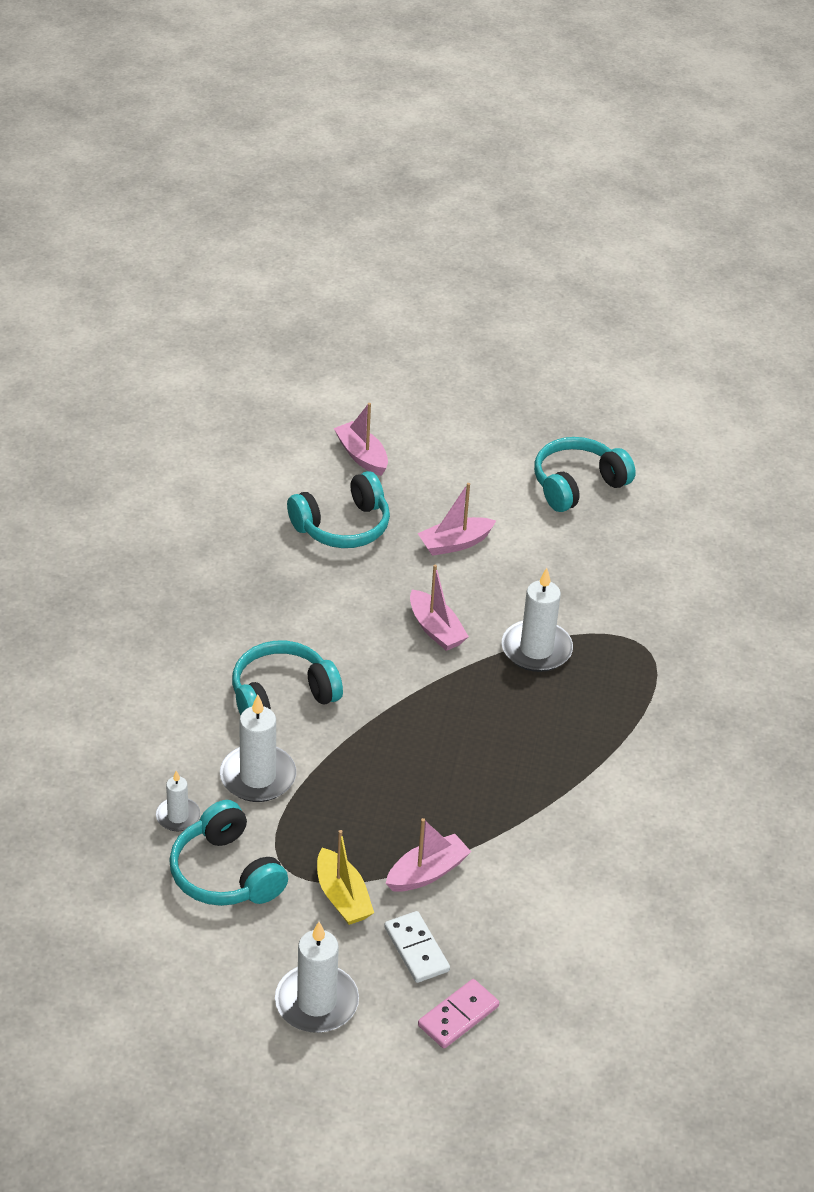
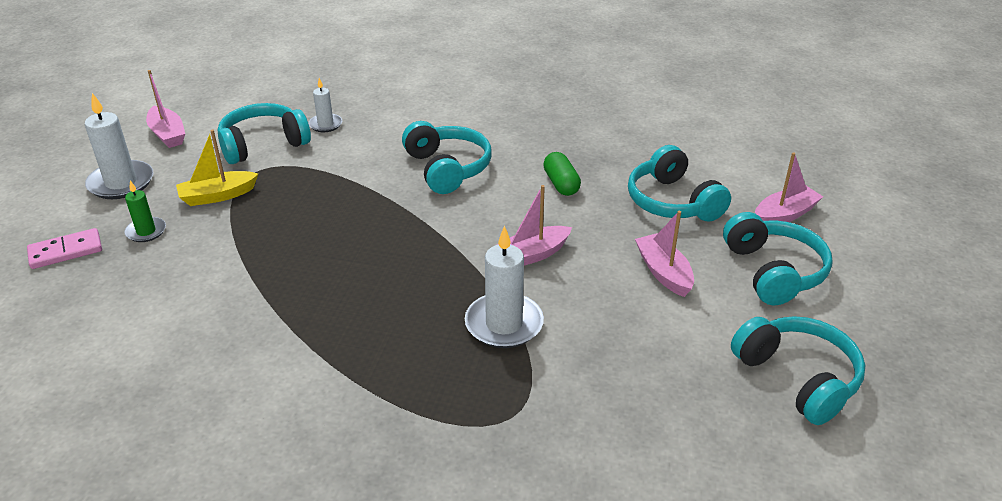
camera: 95 degrees right, 5 degrees down
(258, 777) = (357, 157): white candle -> none
(312, 604) = (561, 184): none -> green capsule
(416, 949) = (146, 231): white domino -> green candle
(427, 873) = (225, 240): pink boat -> pink boat (168, 134)
(447, 476) = (774, 271): none -> turquoise headphones
(458, 1016) = (66, 251): pink domino -> pink domino turned 75 degrees counterclockwise

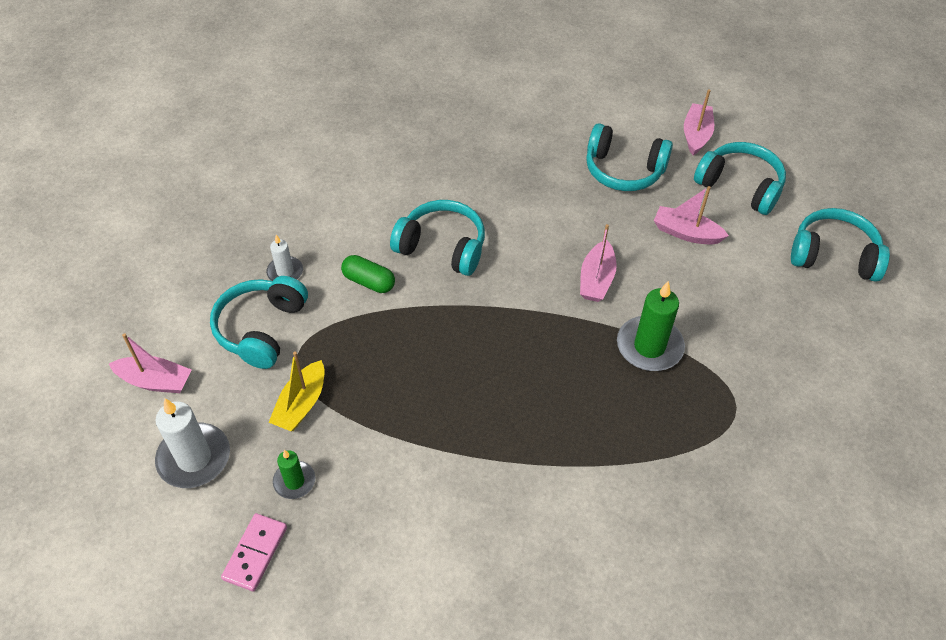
camera: 45 degrees left, 15 degrees up
(504, 324) = (649, 346): white candle -> green candle
(561, 184) = (537, 204): green capsule -> green capsule (369, 282)

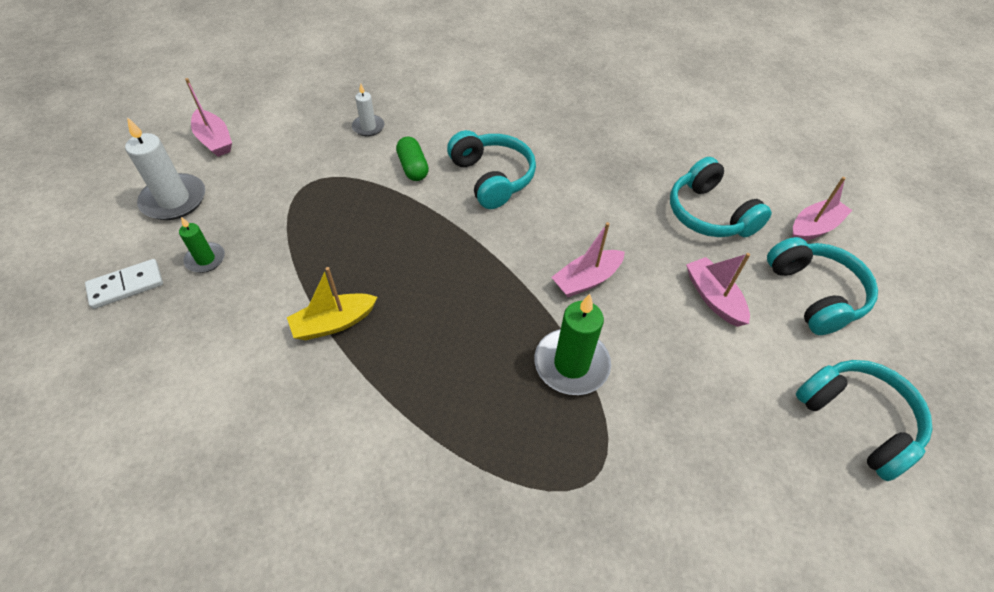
camera: 40 degrees right, 0 degrees up
(255, 553) = (126, 286): pink domino -> white domino
(261, 329) = (310, 151): turquoise headphones -> none
(301, 404) = (272, 214): yellow boat -> yellow boat (334, 323)

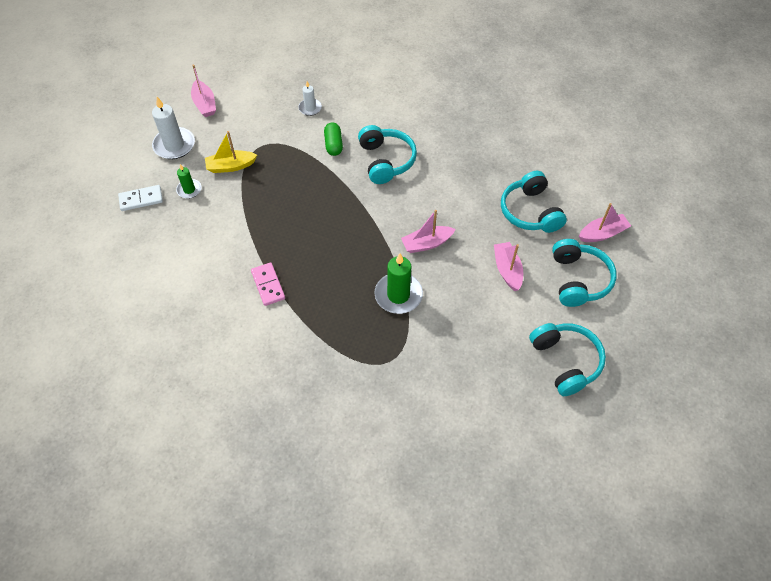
camera: 15 degrees right, 5 degrees up
(334, 323) = (260, 244): yellow boat -> yellow boat (231, 166)
(360, 387) = (268, 285): none -> pink domino

